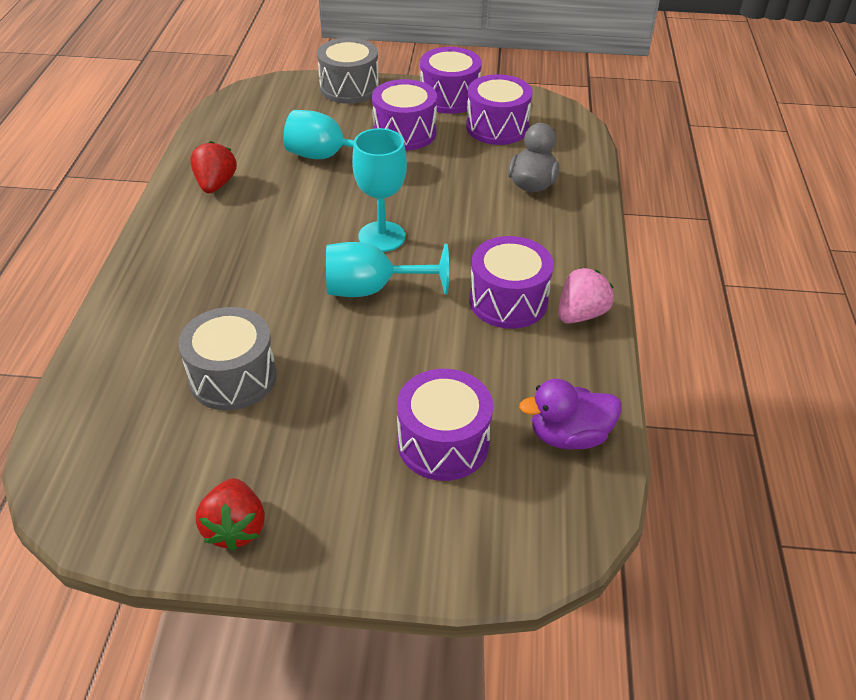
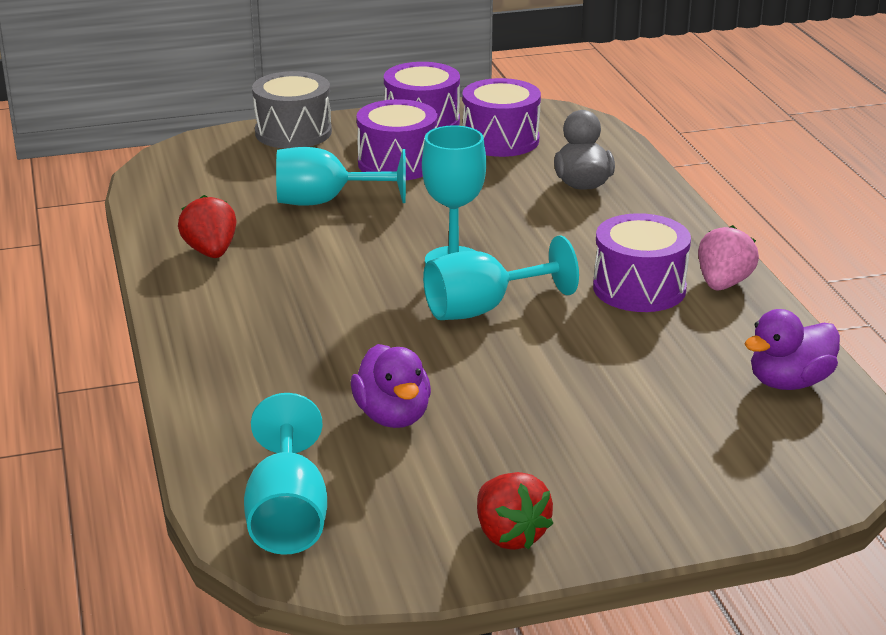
camera: 20 degrees left, 15 degrees down
(91, 453) = (288, 516): none -> turquoise goblet
(233, 377) = (393, 416): grey drum -> purple duck
(443, 443) = (668, 417): purple drum -> none

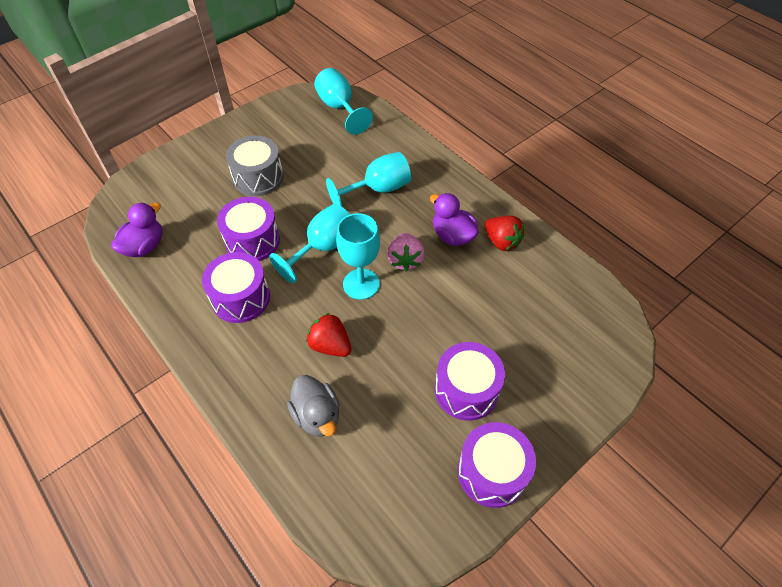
camera: 155 degrees right, 25 degrees up
(293, 132) = (575, 406): grey drum -> grey drum (258, 177)
(325, 202) = (478, 318): turquoise goblet -> turquoise goblet (378, 189)
(393, 416) = (328, 163): purple duck -> purple duck (452, 236)
(500, 140) = (410, 465): purple drum -> purple drum (252, 241)
(510, 535) = (253, 125): red strawberry -> red strawberry (330, 345)
(723, 284) = (189, 322): pink strawberry -> pink strawberry (405, 260)

